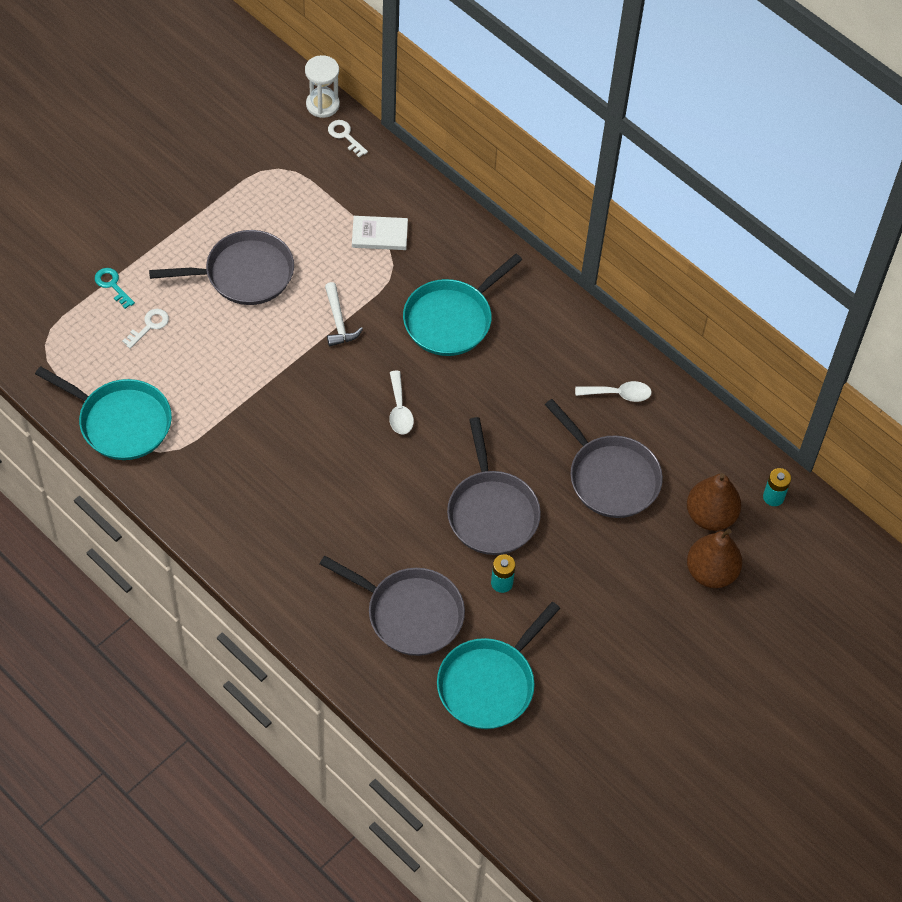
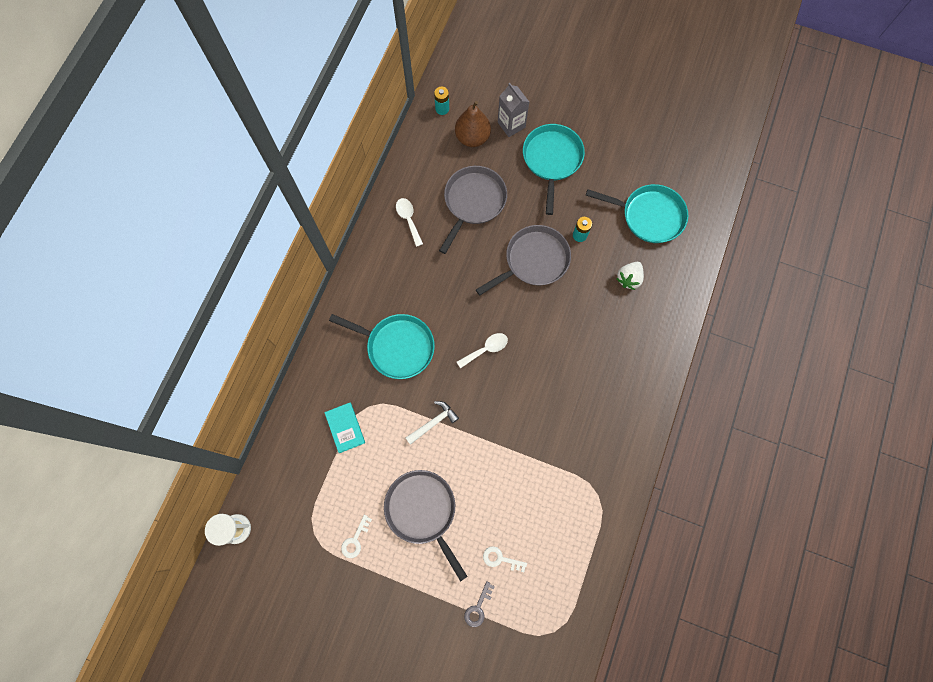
camera: 110 degrees left, 15 degrees up
(112, 285) = (478, 608): turquoise key -> grey key
(121, 422) = (589, 536): turquoise pan -> turquoise pan (552, 159)
(345, 136) = (261, 496): white key -> white key (355, 540)
(379, 235) = (345, 428): white book -> turquoise book
(410, 613) = (628, 279): grey pan -> white strawberry
(711, 572) = (511, 125): brown pear -> grey carton

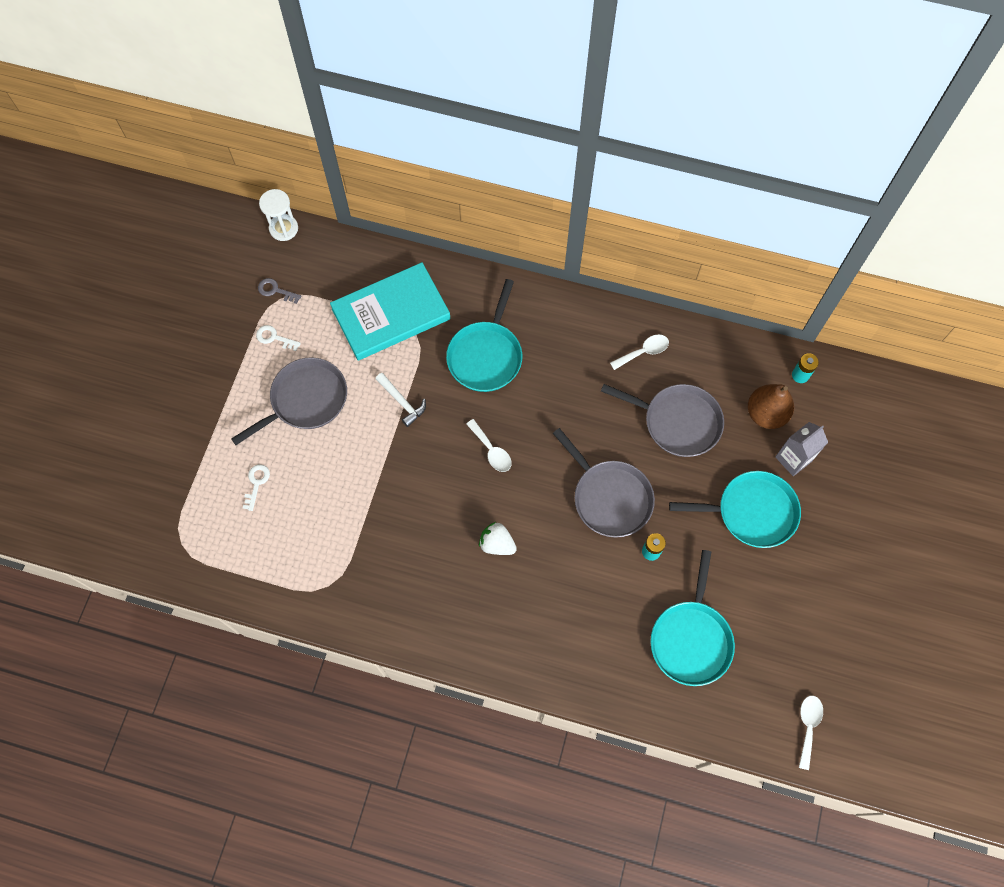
camera: 85 degrees right, 5 degrees down
(345, 428) = (391, 314): turquoise book -> turquoise book, size x2.17
(478, 608) = (206, 464): grey key -> grey key (275, 290)
(628, 279) = (599, 614): white strawberry -> white strawberry (497, 544)
(712, 148) = (808, 726): none -> white spoon

